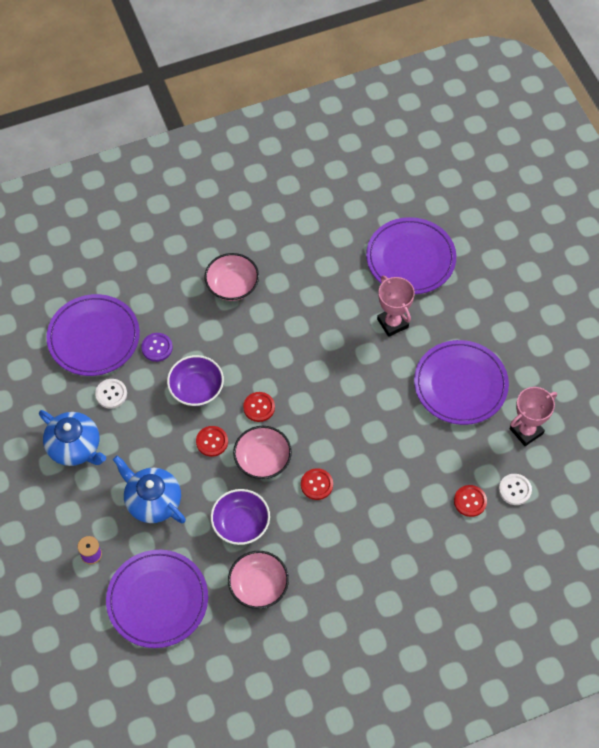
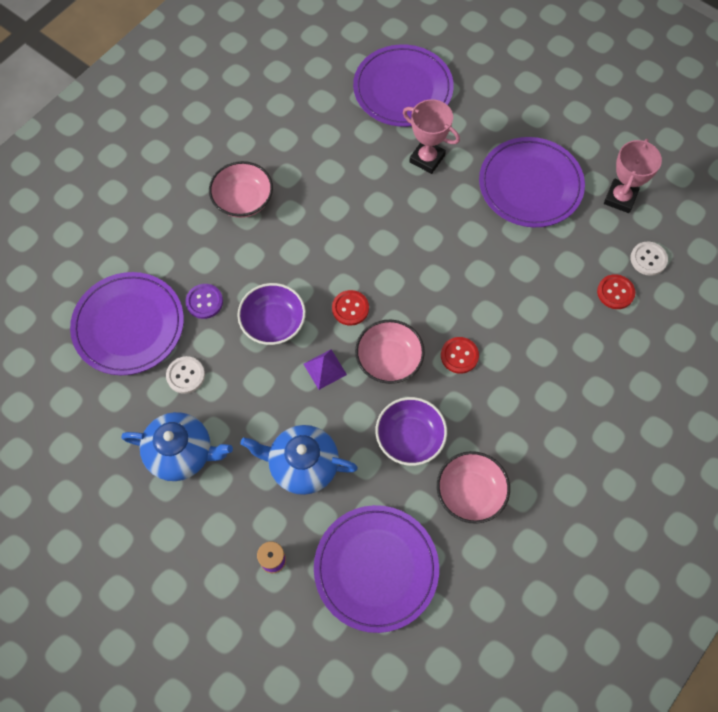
camera: 30 degrees left, 5 degrees up
(212, 442) = (325, 369): red button -> purple pyramid

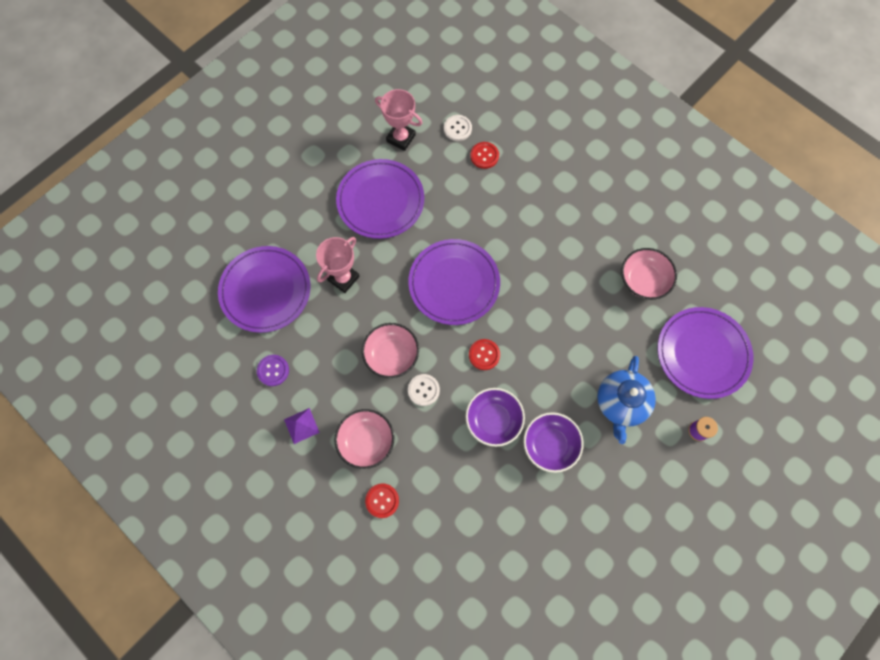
camera: 85 degrees left, 5 degrees up
(129, 325) = (488, 551): purple plate -> purple plate (454, 283)
(181, 453) = (609, 503): blue teapot -> none
(185, 375) = (539, 499): white button -> white button (423, 390)
(204, 302) = (469, 480): purple button -> purple button (273, 370)
(325, 369) = (538, 380): purple pyramid -> purple pyramid (301, 425)
(389, 360) = (532, 328): pink bowl -> pink bowl (391, 355)
(410, 438) = (599, 319): purple bowl -> purple bowl (550, 444)
(459, 356) = (531, 274): red button -> red button (382, 500)

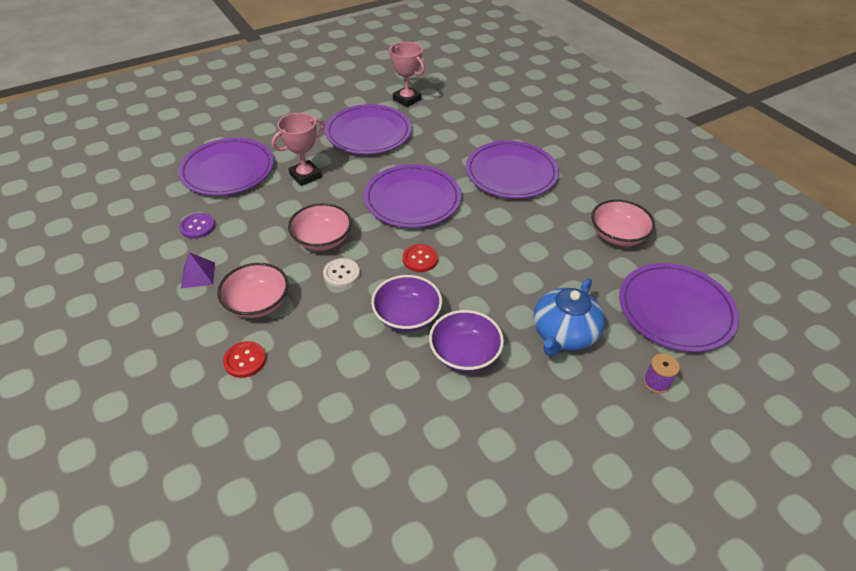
camera: 15 degrees right, 25 degrees down
(457, 128) = (461, 102): white button -> none
(484, 156) = (480, 122): red button -> none
(533, 223) = (511, 173): none -> purple plate

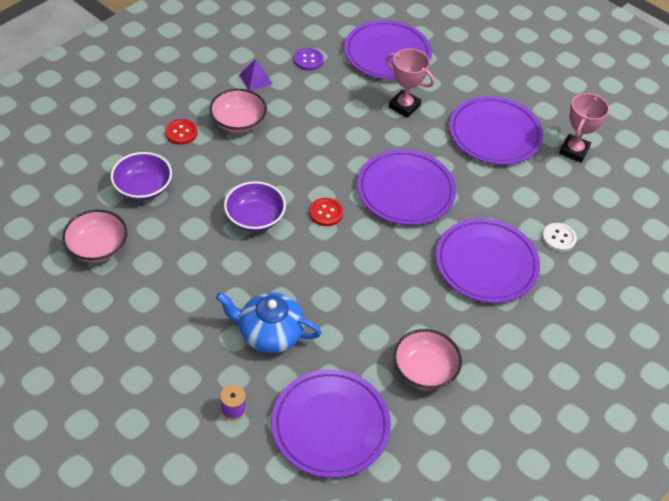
camera: 70 degrees right, 5 degrees up
(322, 239) = (324, 141): pink bowl -> pink bowl (97, 247)
(341, 274) = (288, 164): white button -> white button (558, 238)
(465, 353) = (226, 264): purple bowl -> purple bowl (143, 188)

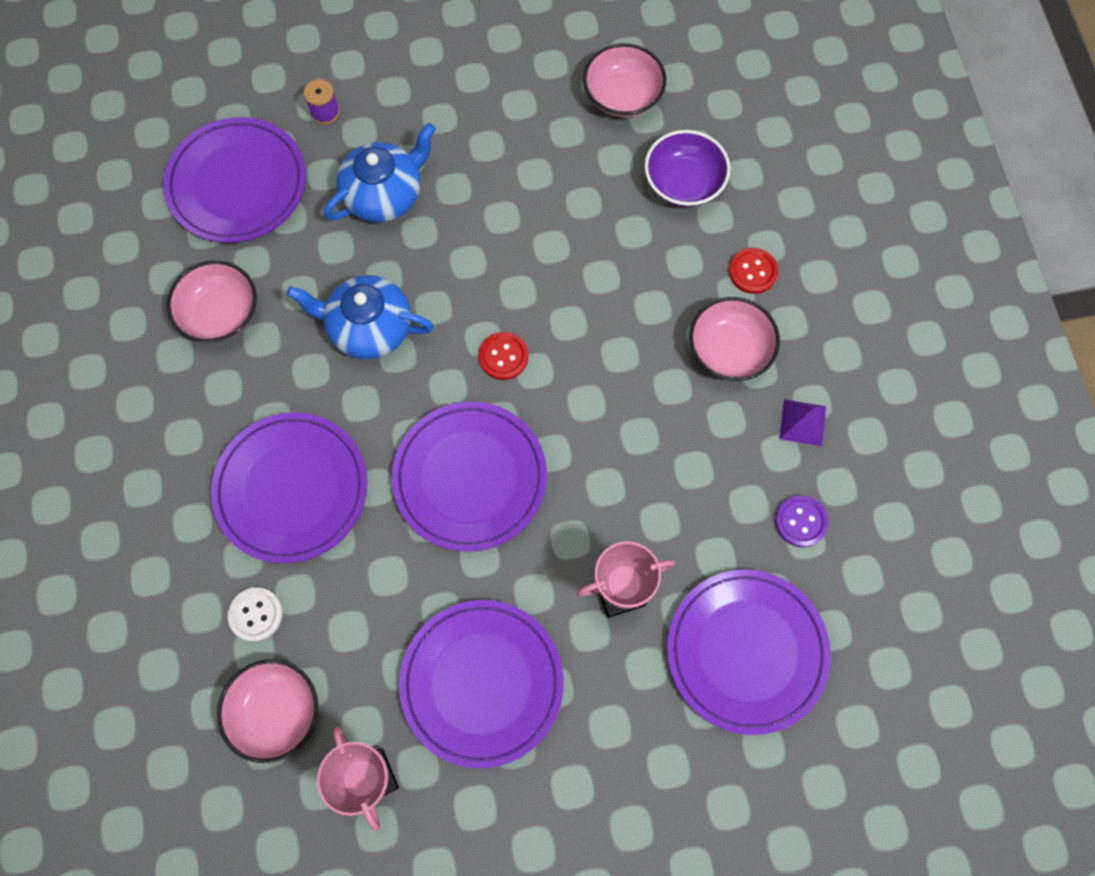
camera: 130 degrees right, 20 degrees up
(255, 218) = (552, 273): purple bowl -> none
(364, 286) = (369, 327): none -> blue teapot
(588, 202) = (276, 712): none -> pink bowl

